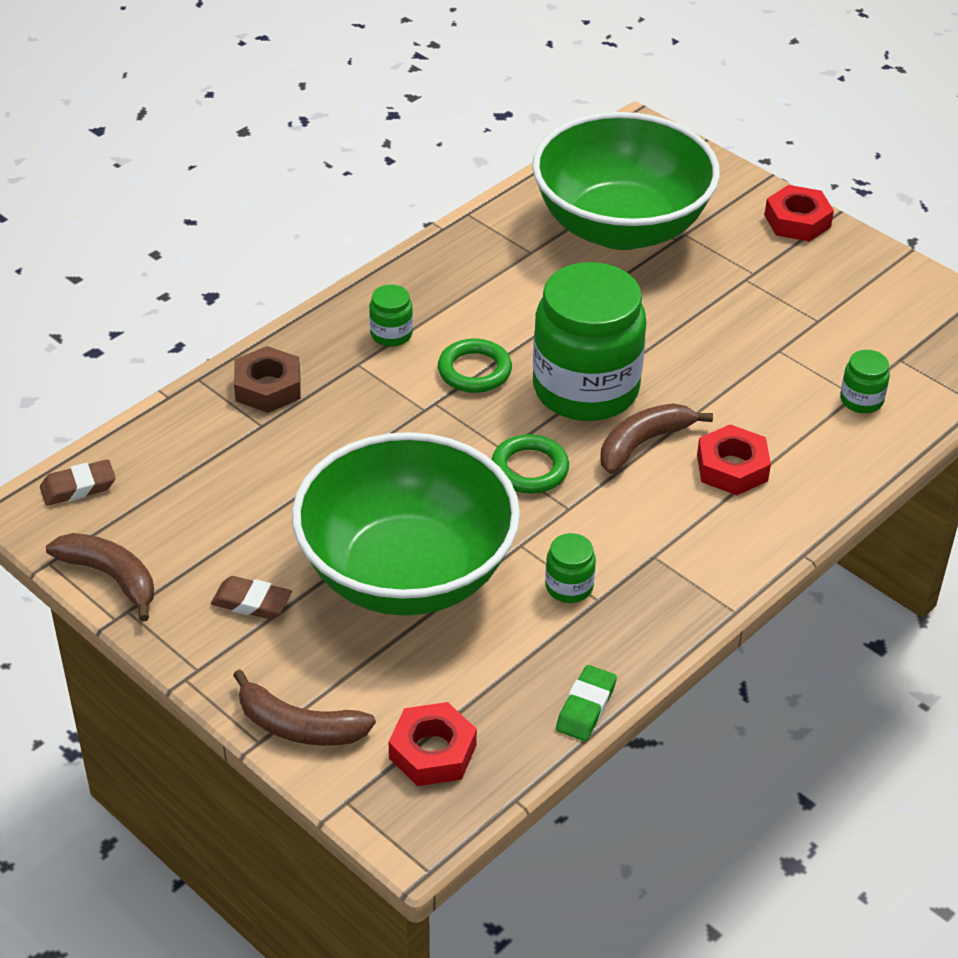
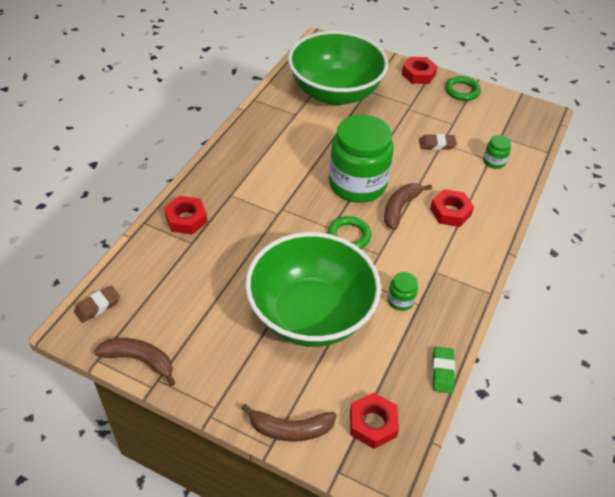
camera: 20 degrees left, 5 degrees up
(251, 602) = (230, 355): brown eraser -> brown eraser (437, 144)
(268, 387) = (186, 219): brown nut -> red nut
(391, 334) = (242, 174): green jar -> none
(474, 371) = (295, 186): green ring -> green ring (462, 91)

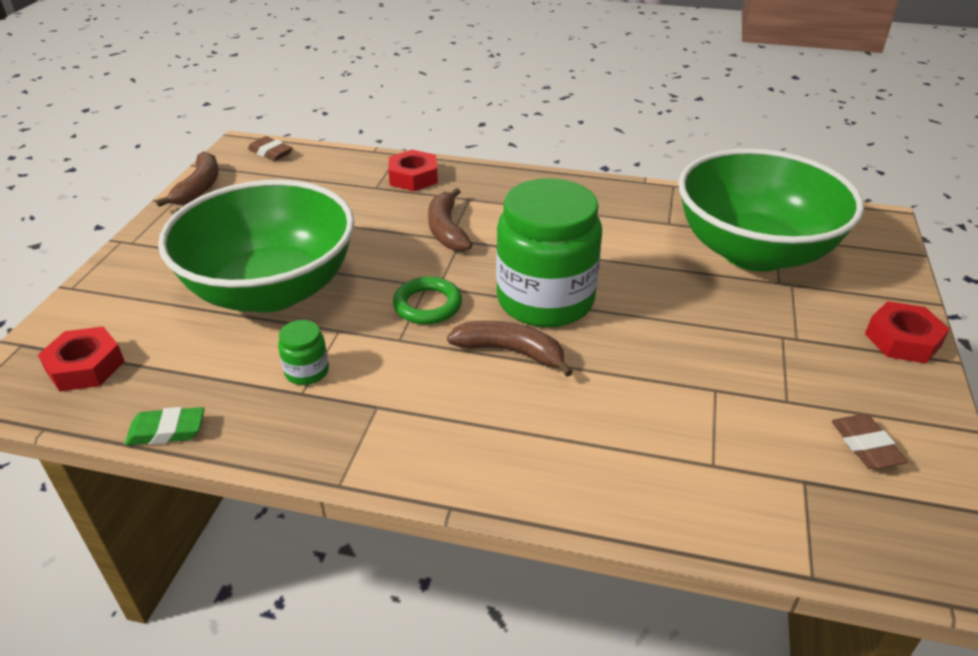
camera: 80 degrees right, 10 degrees down
(290, 429) = (91, 298): brown banana -> brown banana (446, 230)
(437, 144) = (706, 382): brown eraser -> brown eraser (865, 446)
(450, 212) = (528, 415): red nut -> none
(462, 91) = (910, 407): green ring -> none
(494, 161) = (711, 472): green jar -> none

